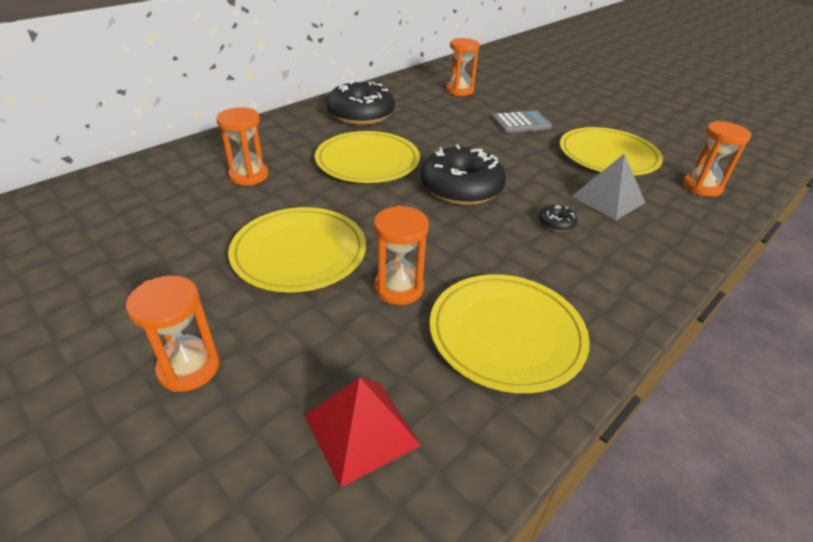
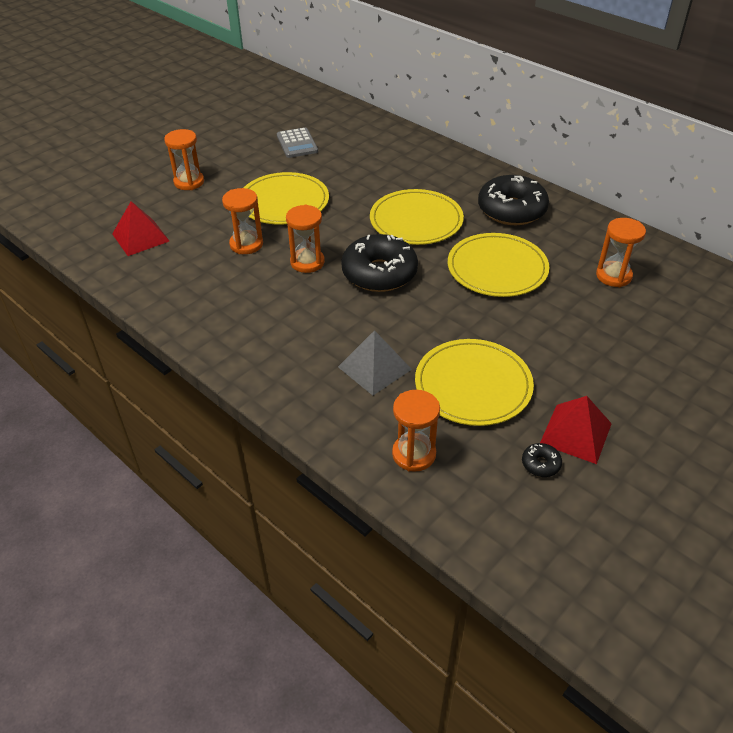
camera: 90 degrees right, 5 degrees up
(249, 176) = (379, 168): orange hourglass -> orange hourglass (307, 262)
(506, 334) = (200, 289): yellow plate -> yellow plate (497, 268)
(521, 123) = (537, 321): grey calculator -> grey calculator (297, 143)
(556, 223) = (328, 326): black donut -> black donut (540, 464)
(638, 125) = (575, 433): none -> red pyramid

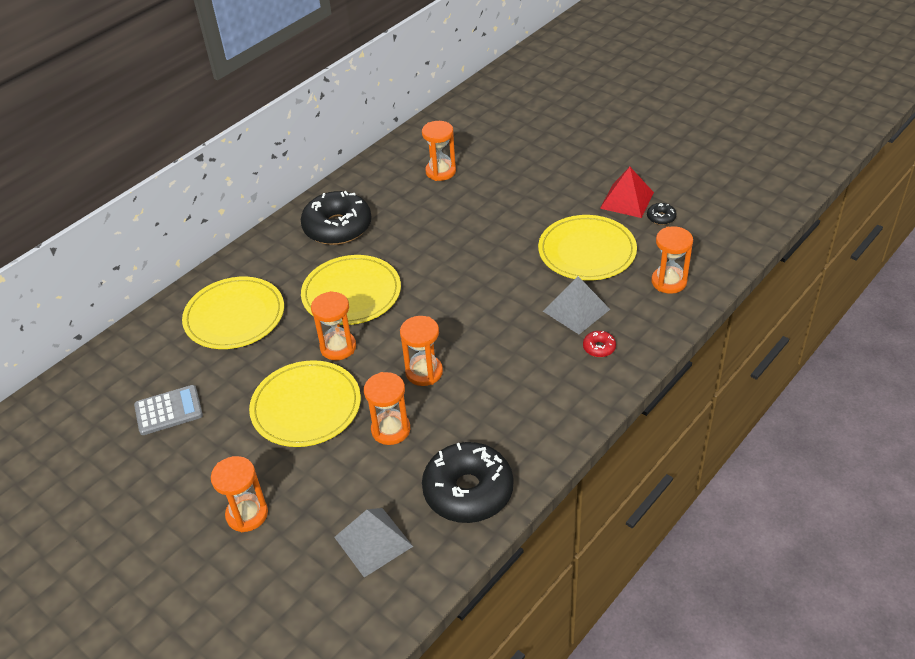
camera: 90 degrees left, 0 degrees up
(140, 237) = (373, 541): red pyramid -> grey pyramid
(315, 380) = (599, 348): none -> red donut
(348, 215) = (338, 347): none -> orange hourglass
(379, 273) = (441, 315): black donut -> black donut (468, 491)
(497, 268) = (432, 237): yellow plate -> yellow plate (234, 316)

